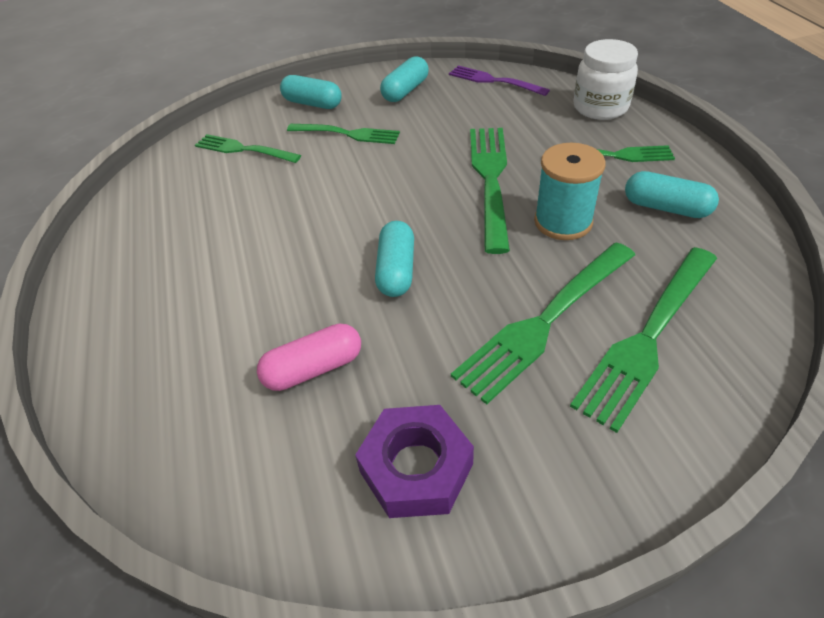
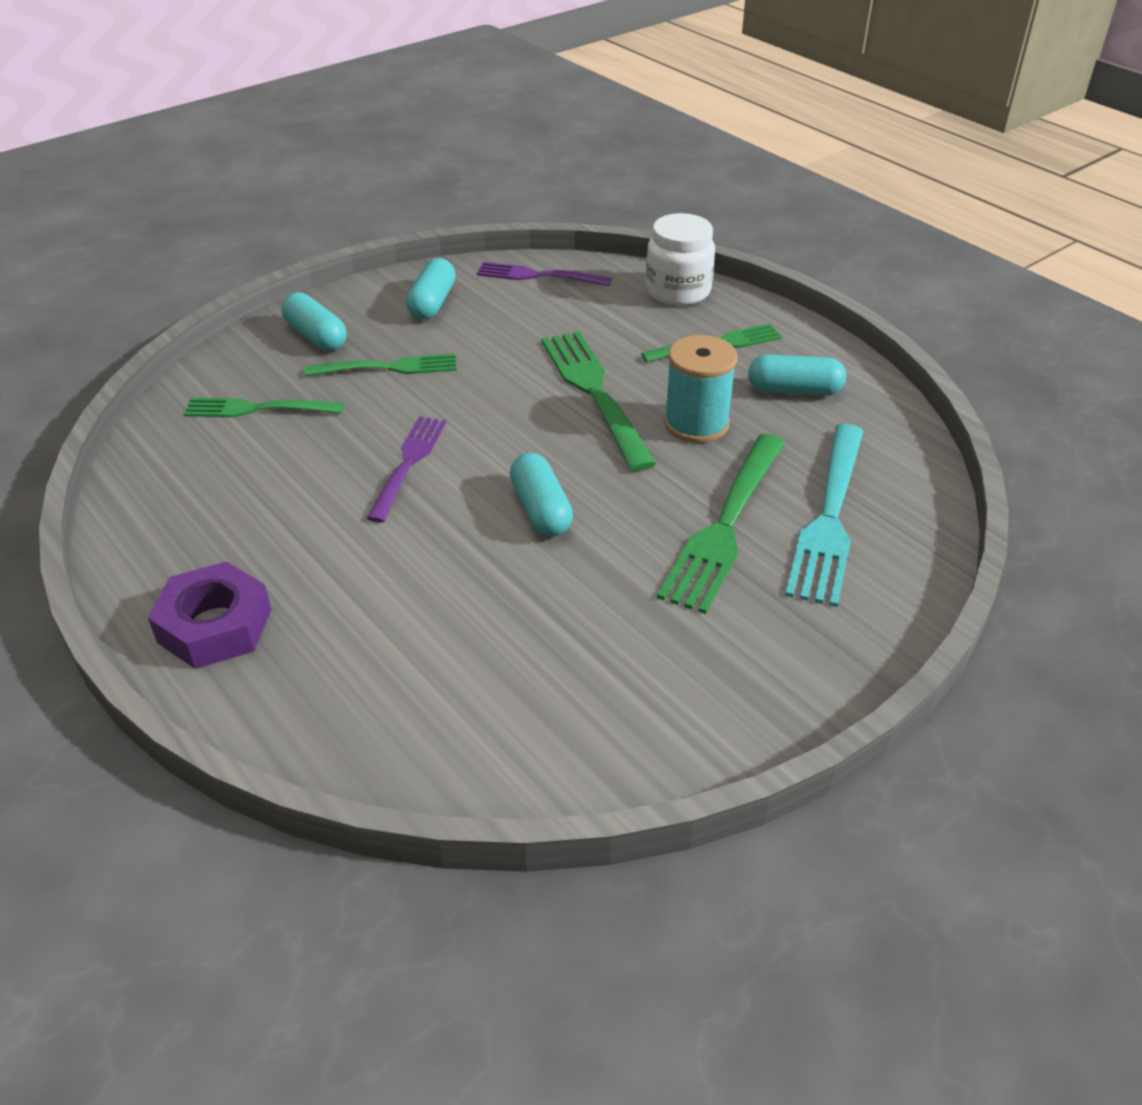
camera: 25 degrees left, 5 degrees down
(313, 103) = (316, 336): turquoise capsule -> turquoise capsule turned 45 degrees clockwise
(313, 369) = (506, 626): pink capsule -> none
(319, 211) = (408, 464): none -> purple fork
(416, 468) = (666, 685): purple nut -> purple nut (215, 626)
(648, 337) = (829, 518): green fork -> turquoise fork

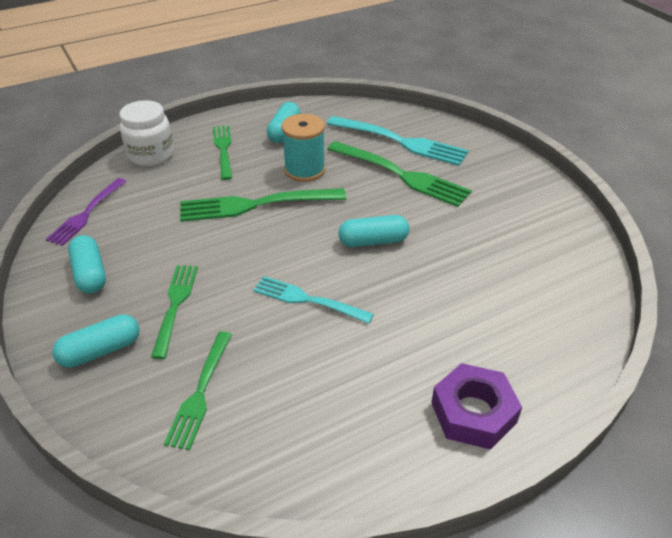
camera: 80 degrees left, 0 degrees up
(408, 464) = (307, 300): purple fork -> turquoise fork
(432, 303) = (90, 274): turquoise capsule -> turquoise capsule turned 45 degrees clockwise

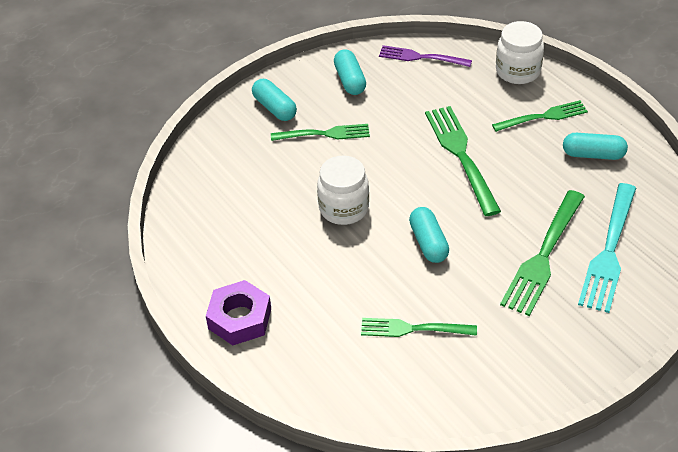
camera: 85 degrees right, 5 degrees up
(90, 274) = (350, 80): turquoise capsule -> turquoise capsule turned 75 degrees counterclockwise
(200, 392) = (244, 166): green fork -> green fork (413, 329)
(304, 170) = (527, 180): turquoise spool -> none
(307, 300) = (344, 208): turquoise fork -> white jar

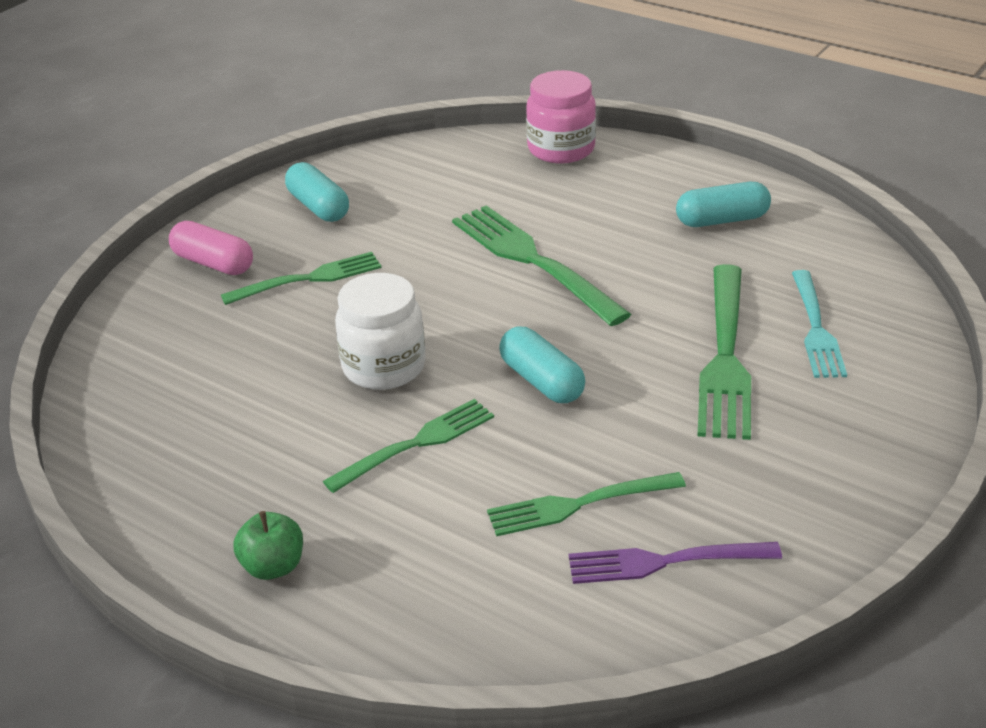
camera: 20 degrees left, 10 degrees down
(239, 318) = (273, 566): purple nut -> green apple
(275, 108) = (213, 263): turquoise capsule -> pink capsule
(421, 57) = (413, 160): purple fork -> purple fork (665, 562)
(518, 71) = (561, 149): white jar -> pink jar
(543, 117) = (626, 192): green fork -> green fork (416, 444)
(609, 251) = (816, 328): turquoise fork -> turquoise fork, size x0.65

